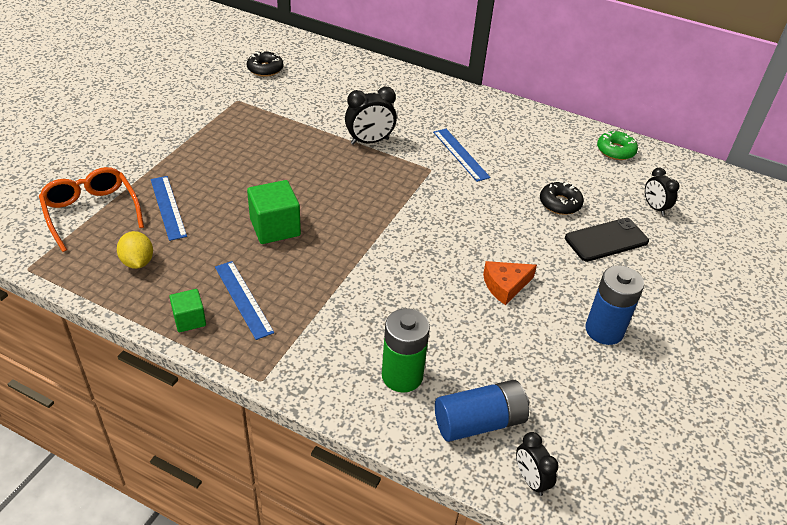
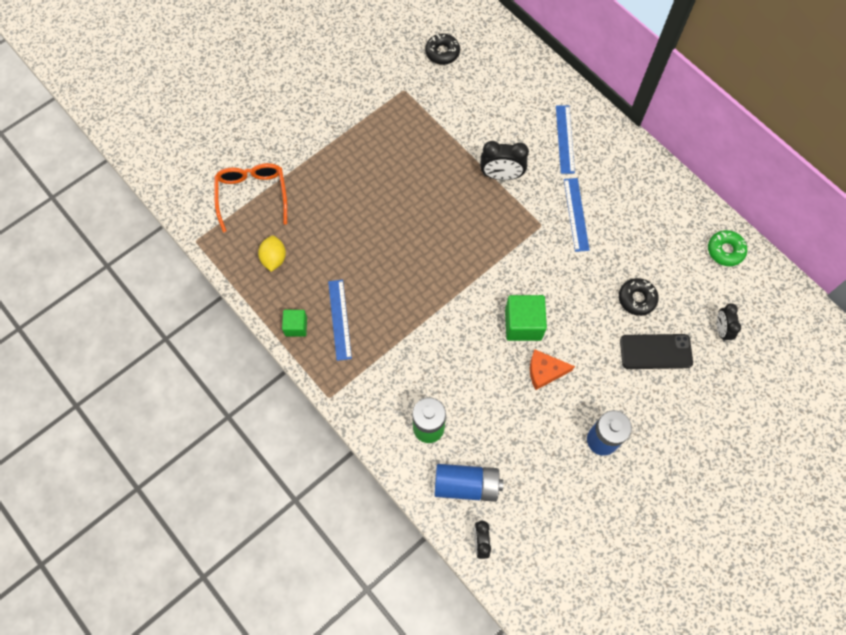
camera: 25 degrees right, 25 degrees up
(168, 207) = (311, 206): blue ruler -> blue ruler (565, 139)
(275, 227) = (386, 254): green cube -> green cube (523, 324)

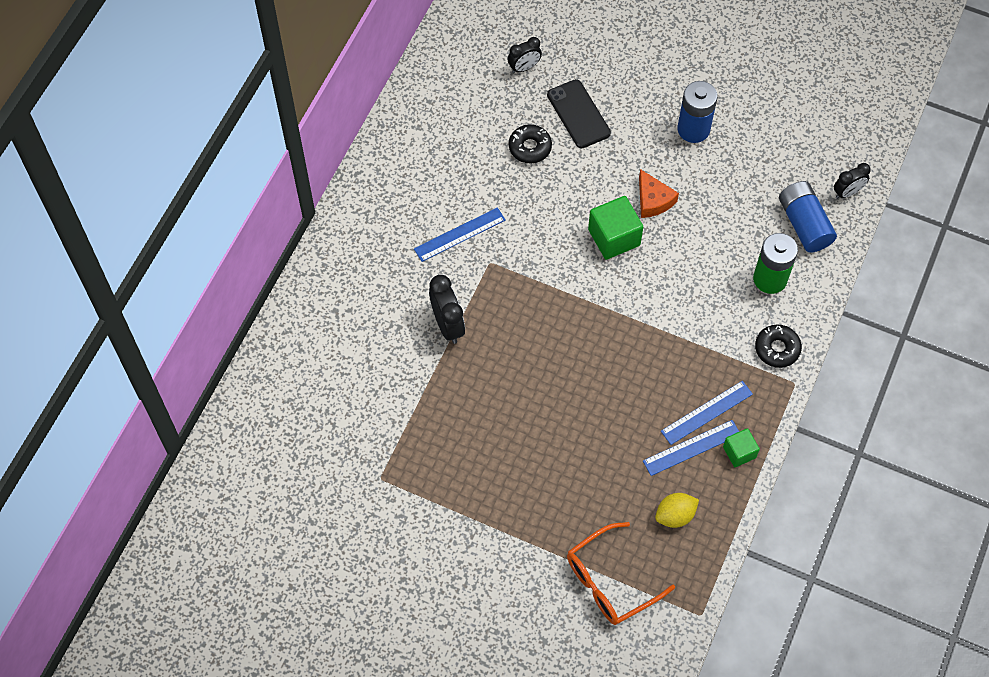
camera: 115 degrees left, 5 degrees down
(442, 52) = (304, 458): black donut -> black donut (777, 349)
(565, 139) = (367, 279): blue ruler -> blue ruler (691, 447)
(725, 250) = (433, 88): green donut -> none

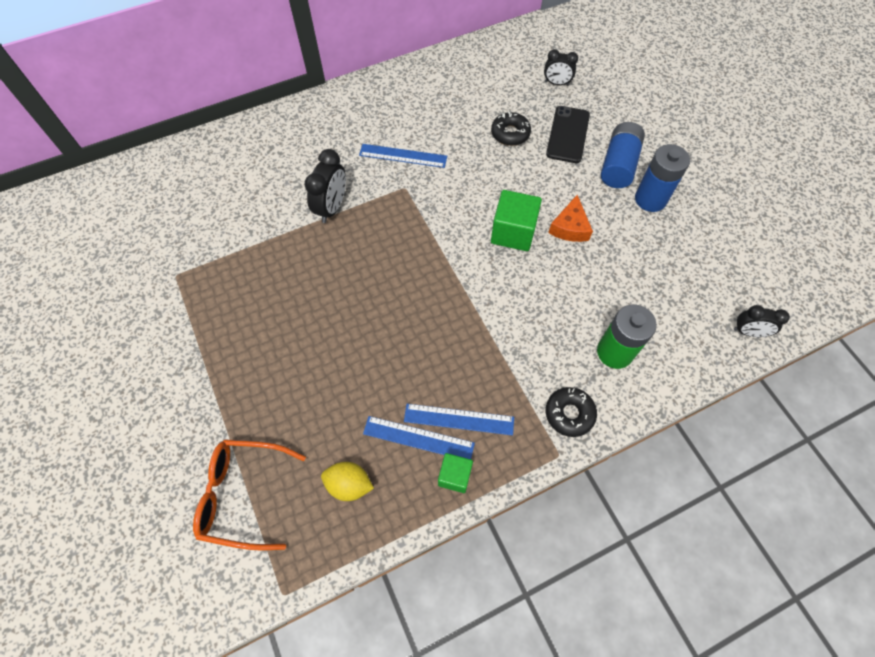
camera: 40 degrees right, 0 degrees up
(804, 224) = (685, 330): blue battery -> blue battery (618, 165)

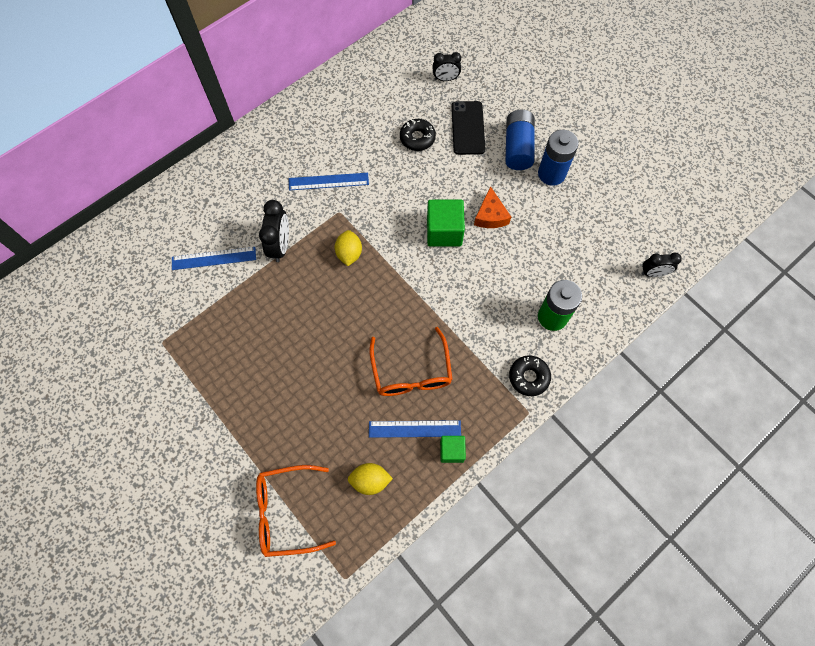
camera: 15 degrees left, 5 degrees up
(402, 232) = (349, 253): none -> yellow lemon
(433, 373) = (411, 372): none -> orange glasses
(459, 419) = (442, 404): blue ruler -> blue ruler (214, 258)

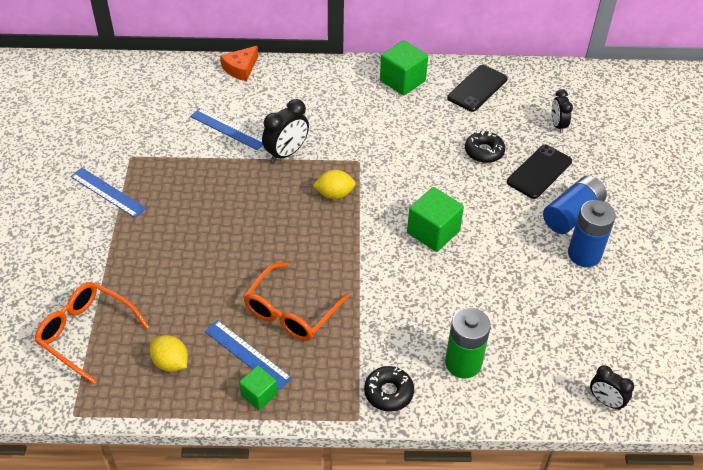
camera: 40 degrees right, 20 degrees down
(304, 117) = (402, 81): none -> green cube
(328, 181) = (373, 135): blue ruler -> blue ruler (107, 192)
(349, 253) = (334, 194): yellow lemon -> yellow lemon turned 45 degrees clockwise
(363, 86) = (477, 88): none -> black phone
(445, 79) = (557, 125): black clock -> black clock turned 45 degrees clockwise
(490, 215) = (489, 248): orange cheese -> orange cheese (240, 68)

